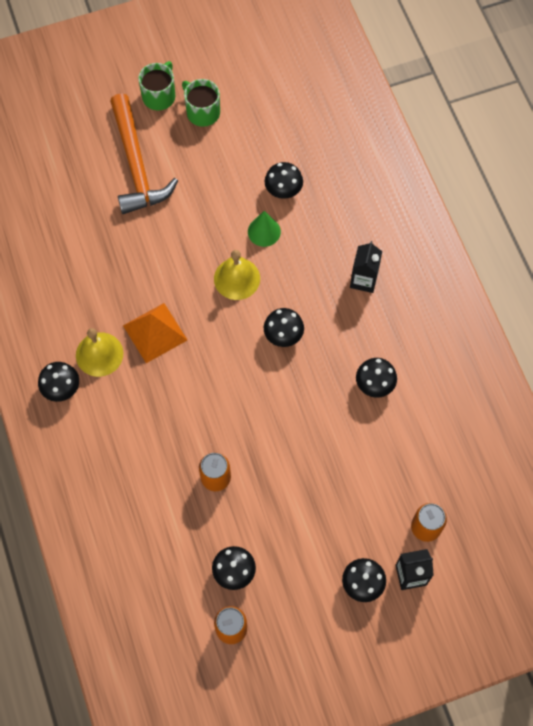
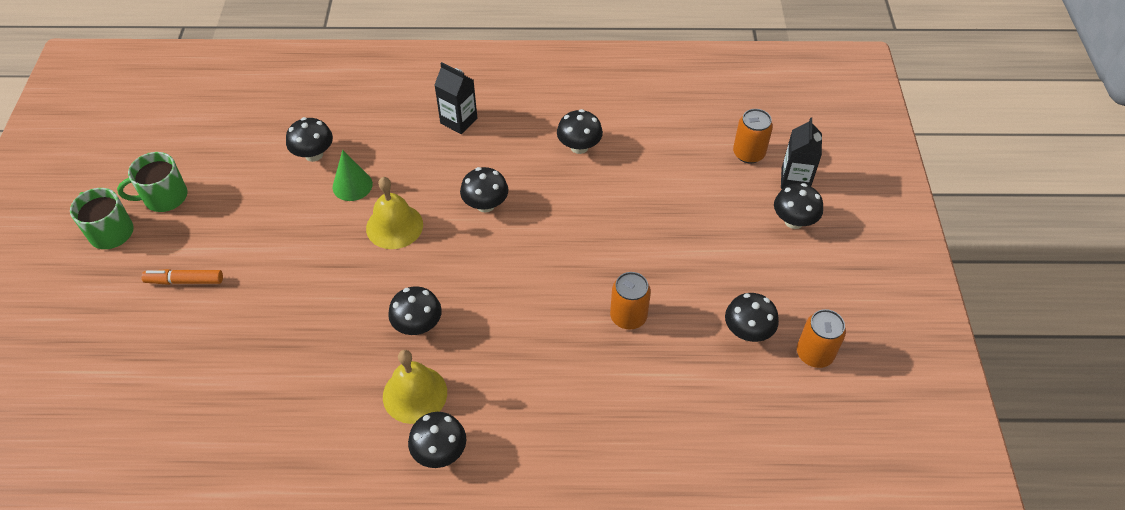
camera: 70 degrees left, 15 degrees down
(136, 165) = (185, 281): orange hammer -> orange marker
(155, 332) = (418, 325): orange pyramid -> black mushroom

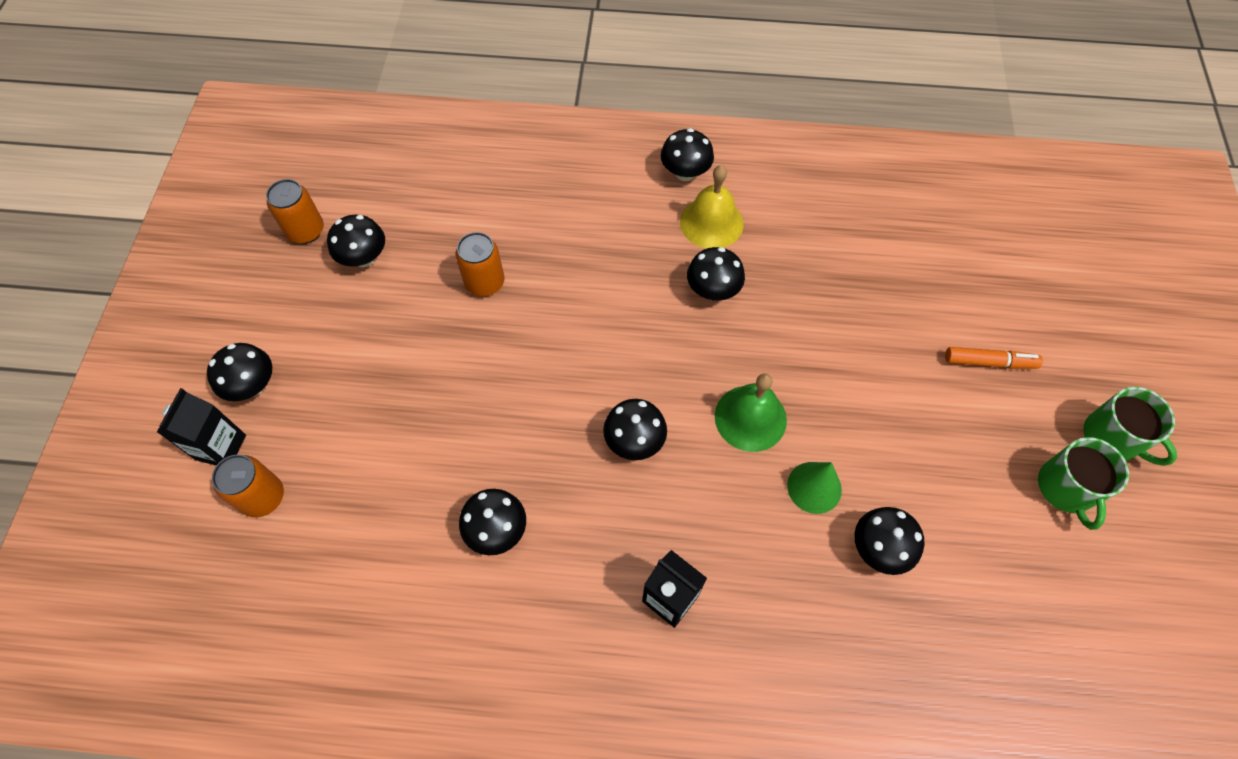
camera: 175 degrees left, 10 degrees up
(164, 197) = (1066, 488): green mug -> green mug turned 105 degrees clockwise
(394, 226) = (750, 418): yellow bell -> green bell

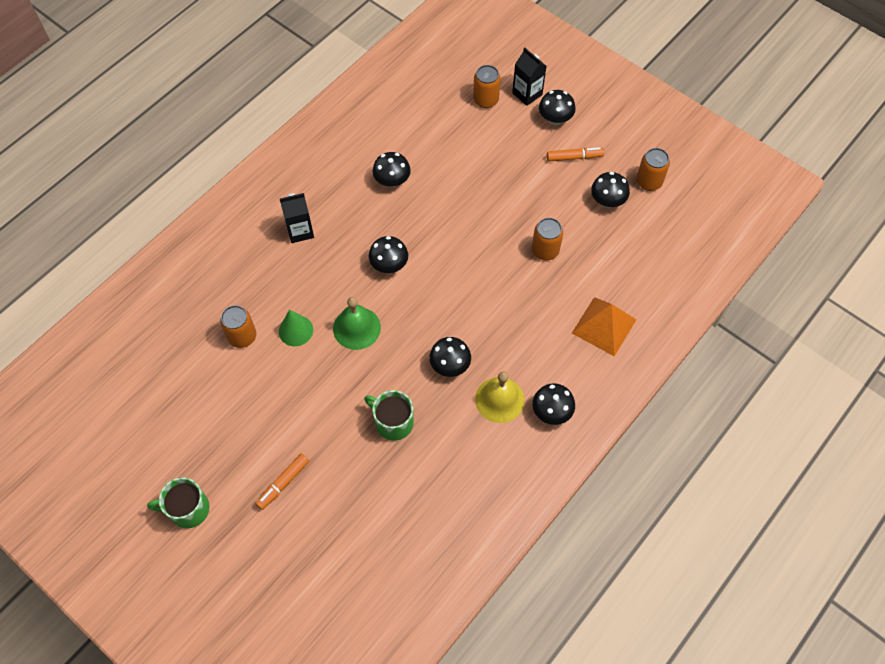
camera: 125 degrees right, 0 degrees up
(312, 327) = (574, 157): none -> orange marker
(546, 179) = (604, 326): none -> orange pyramid
(879, 548) = (242, 336): black mushroom -> orange can
(1066, 488) = (188, 455): green mug -> green mug (393, 422)

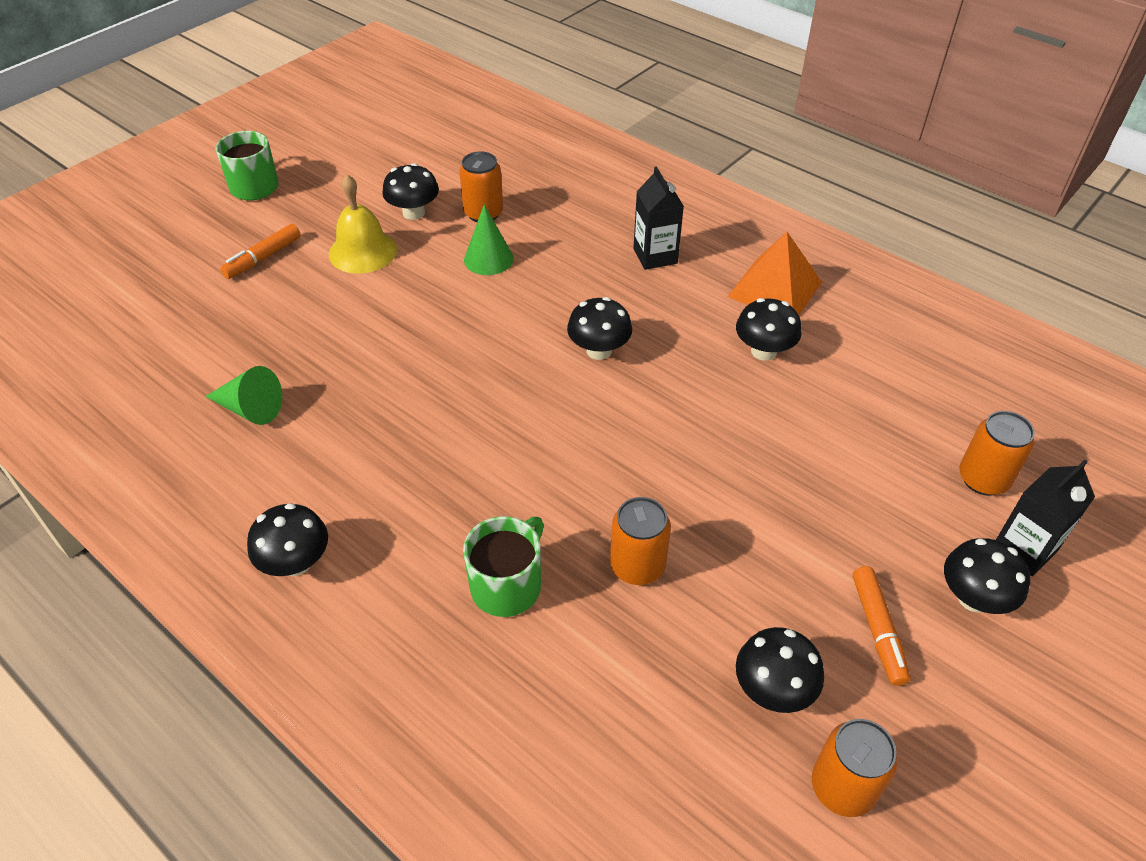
camera: 90 degrees right, 15 degrees down
(283, 483) = (263, 258): orange marker -> orange marker turned 90 degrees counterclockwise
(356, 328) = (487, 318): green bell -> none
(393, 422) = (325, 359): green mug -> green mug (507, 585)
(437, 460) = (250, 409): none -> green cone
(450, 365) = (409, 424): black mushroom -> black mushroom (414, 213)
(499, 399) = (335, 488): yellow bell -> yellow bell (363, 251)
(604, 326) = (462, 661): orange pyramid -> orange pyramid (775, 289)

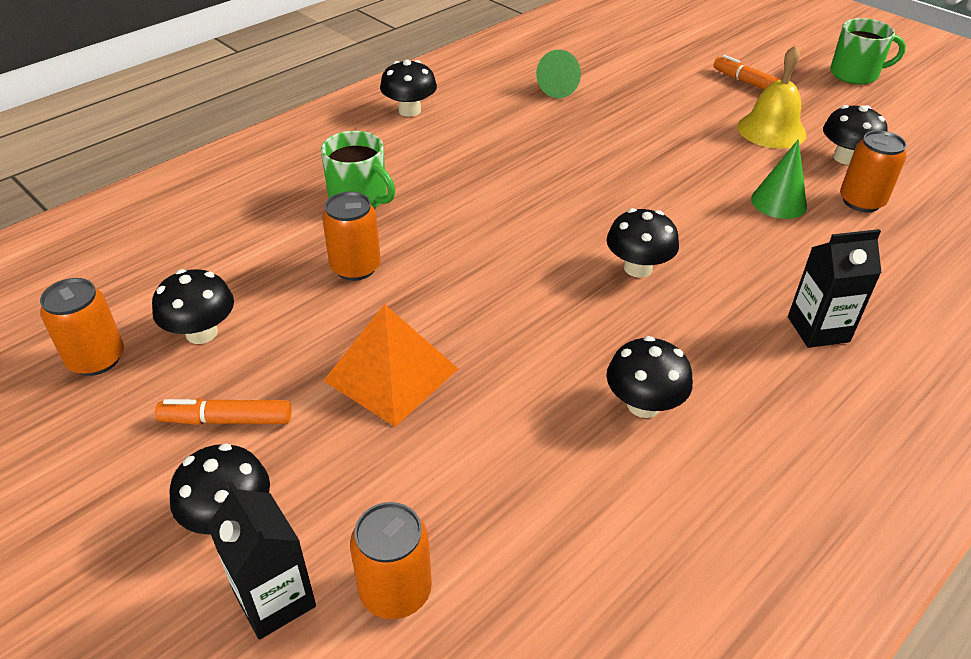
camera: 95 degrees right, 5 degrees down
(775, 289) = (773, 439): orange pyramid -> orange pyramid (391, 374)

